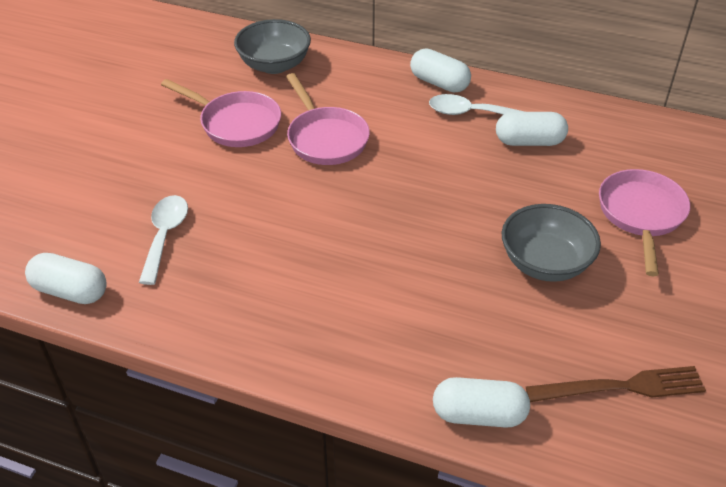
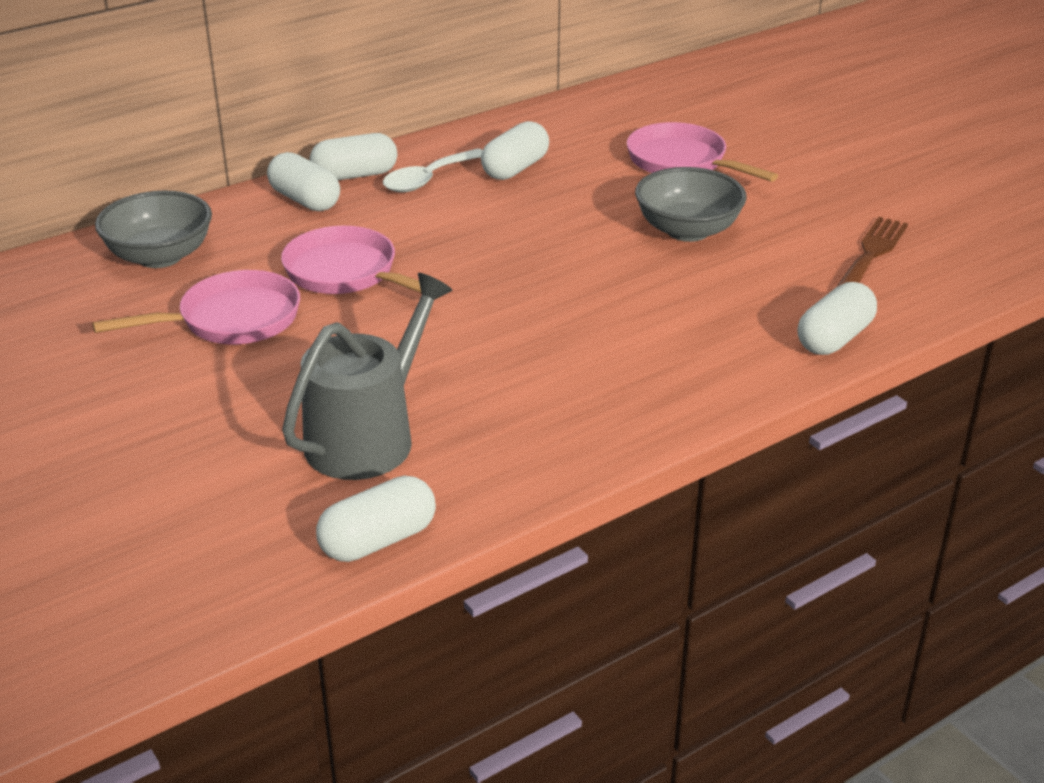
camera: 55 degrees left, 10 degrees down
(165, 235) = (368, 437): white spoon -> grey watering can
(325, 138) = (346, 273): pink pan -> pink pan turned 150 degrees counterclockwise
(388, 80) = (305, 200): none -> white capsule

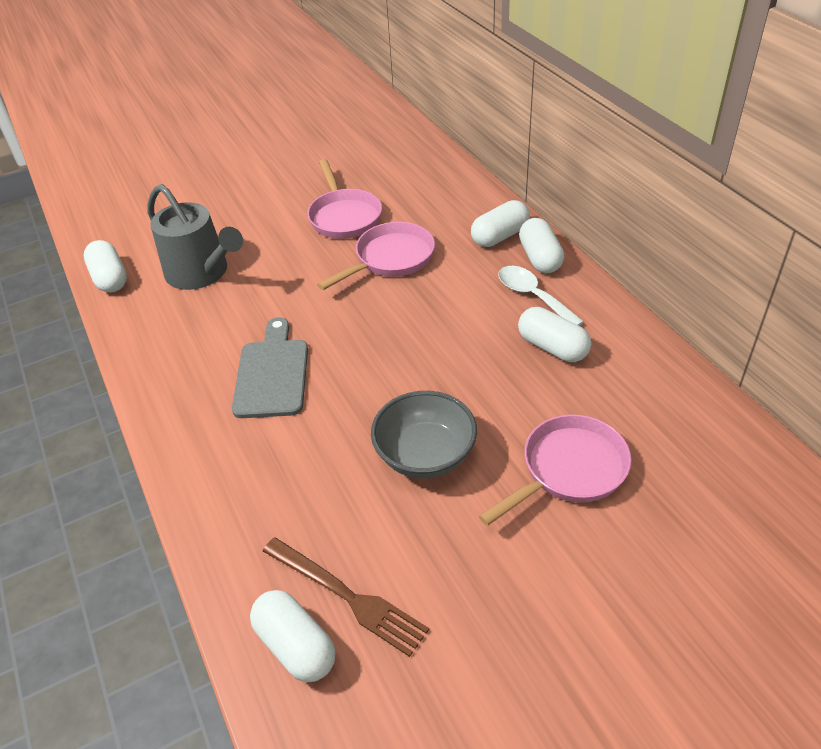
camera: 100 degrees right, 10 degrees up
(160, 256) = (427, 184): grey bowl -> none
(587, 338) = (272, 374): none -> grey cutting board
(834, 338) = (220, 532): white capsule -> white capsule (296, 646)

